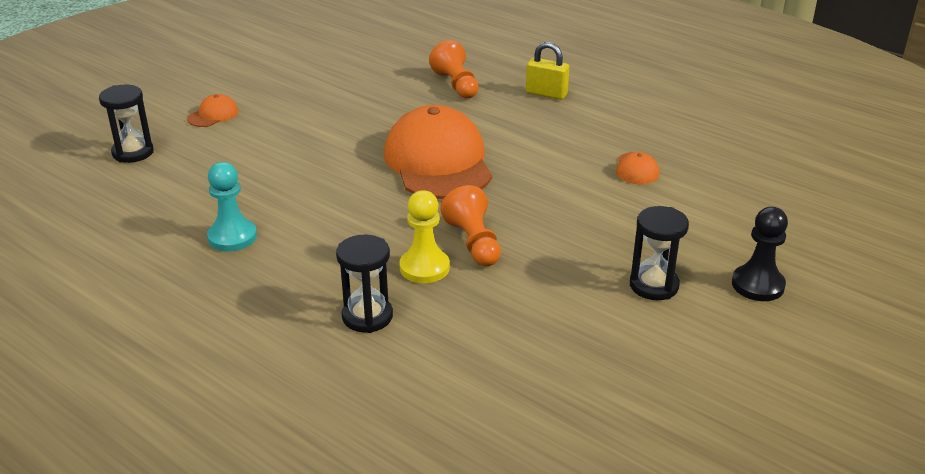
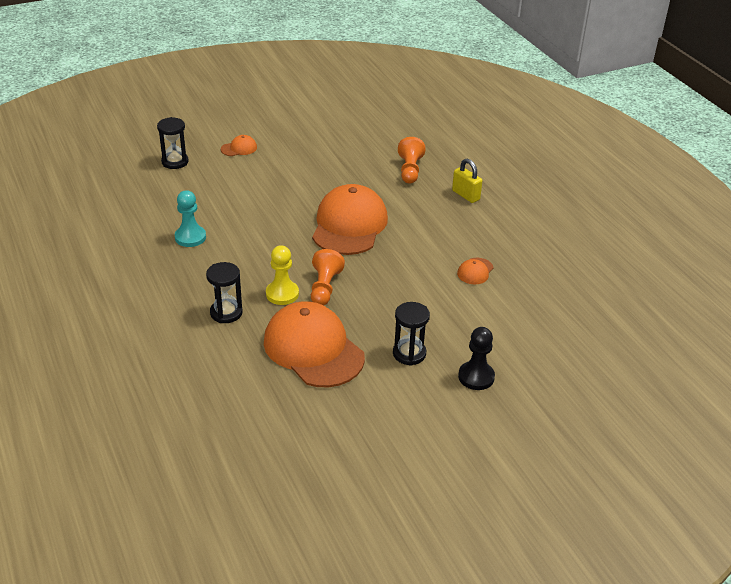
camera: 25 degrees right, 5 degrees up
(529, 322) = (313, 349): none -> orange cap

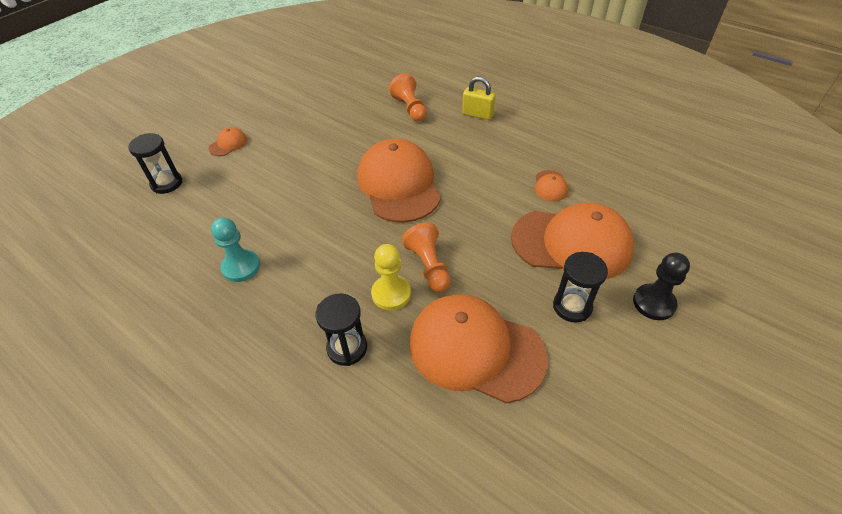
camera: 25 degrees left, 10 degrees up
(451, 316) = (572, 243): none -> orange cap

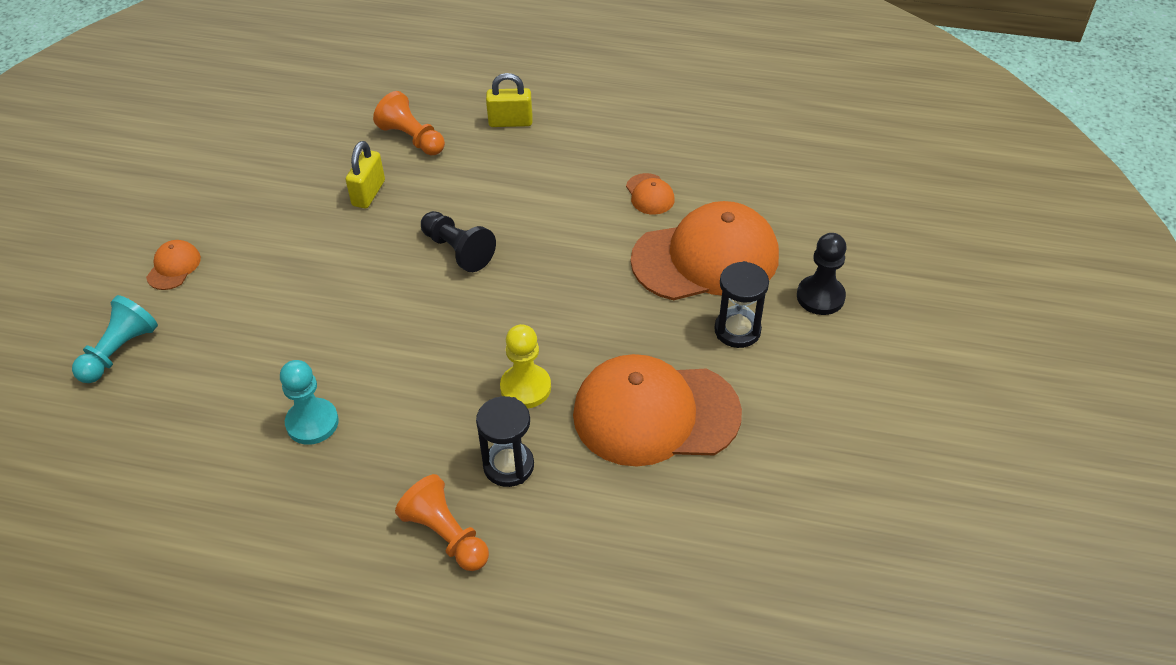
camera: 25 degrees left, 0 degrees up
(166, 183) = (120, 351): black hourglass -> turquoise pawn
(364, 133) = (368, 193): none -> yellow padlock
(399, 184) = (458, 250): orange cap -> black pawn
(428, 266) = (553, 340): orange pawn -> orange pawn (446, 535)

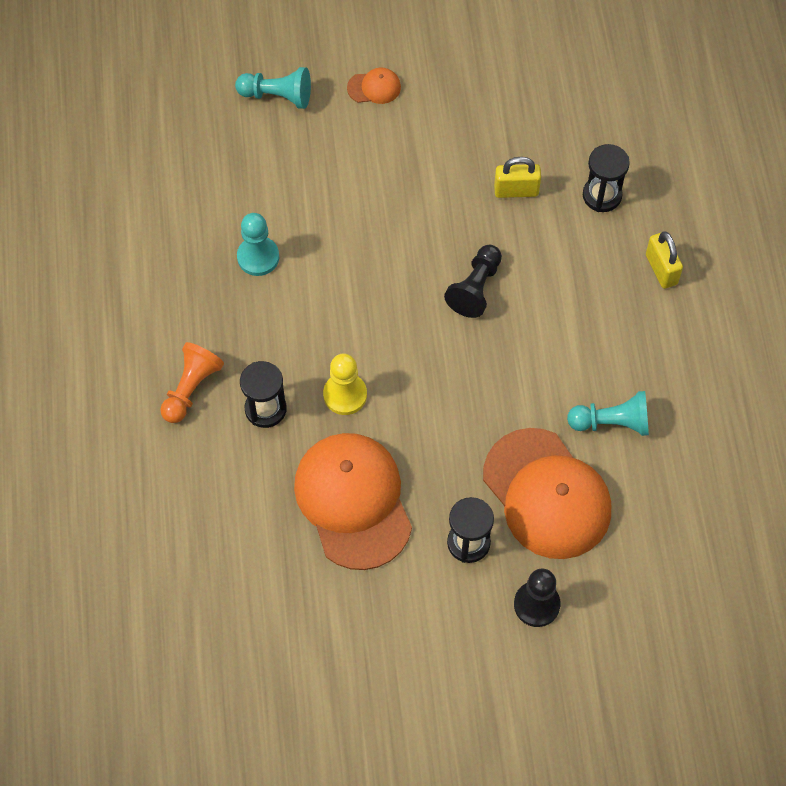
camera: 70 degrees right, 15 degrees up
(412, 138) = (602, 195): orange pawn -> black hourglass
(650, 194) = (612, 422): orange cap -> turquoise pawn

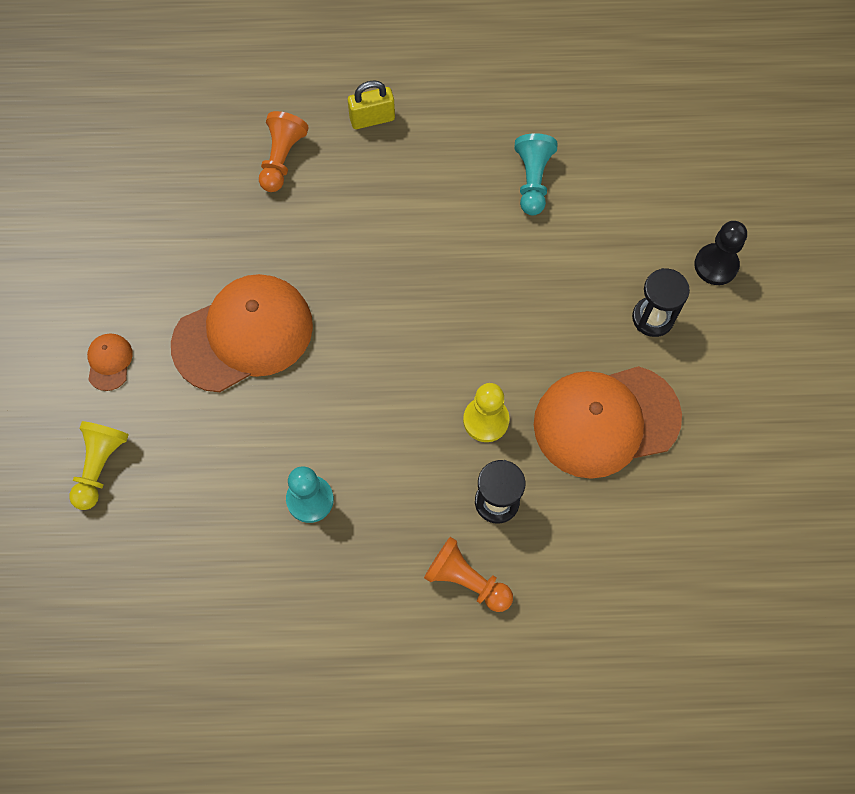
camera: 85 degrees left, 5 degrees up
(277, 96) = (100, 466): turquoise pawn -> yellow pawn
(475, 288) = (374, 284): black pawn -> none
(516, 190) = (264, 235): yellow padlock -> none
(547, 494) = (604, 244): orange cap -> orange cap (243, 335)
(602, 195) = (282, 159): black hourglass -> orange pawn

